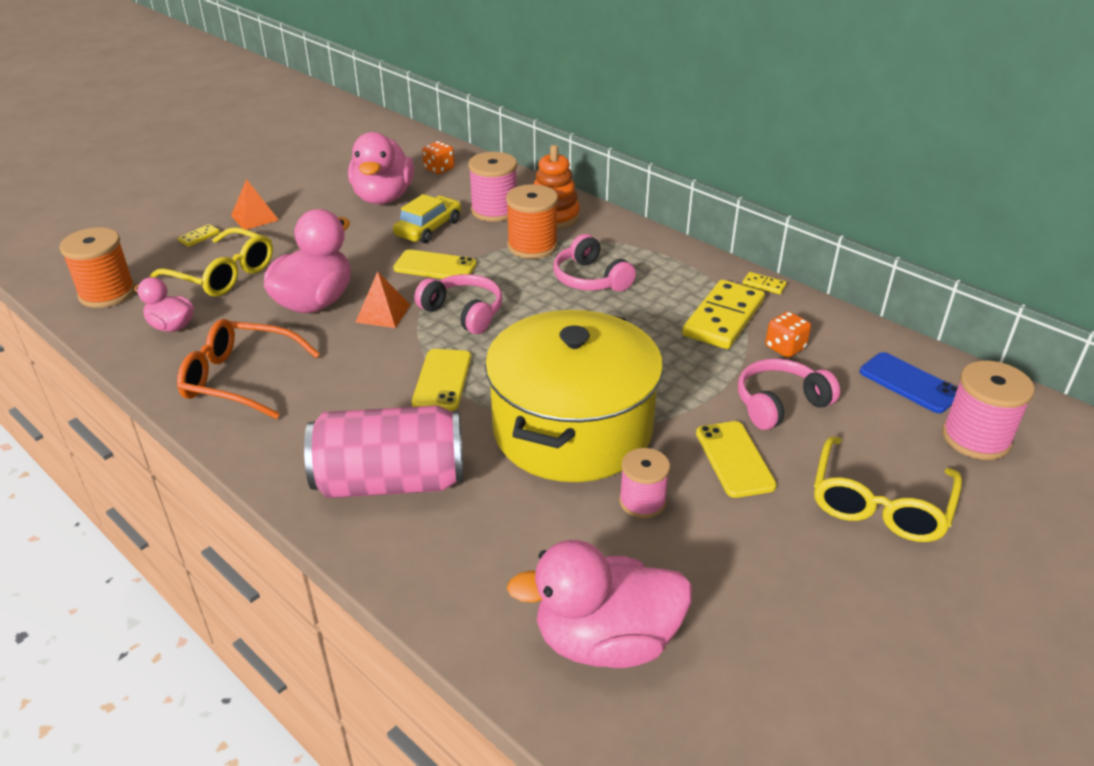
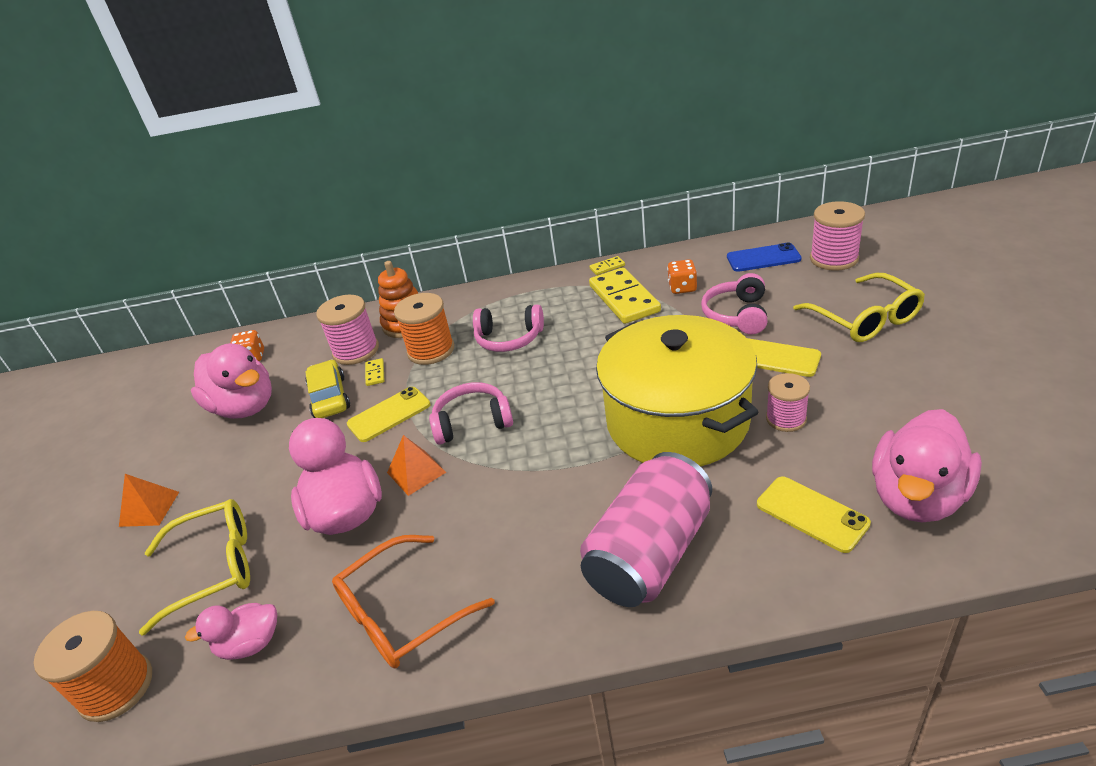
camera: 45 degrees left, 0 degrees up
(199, 237) = (121, 566): yellow domino -> yellow domino (375, 373)
(442, 380) = (548, 469): yellow phone -> yellow phone (812, 514)

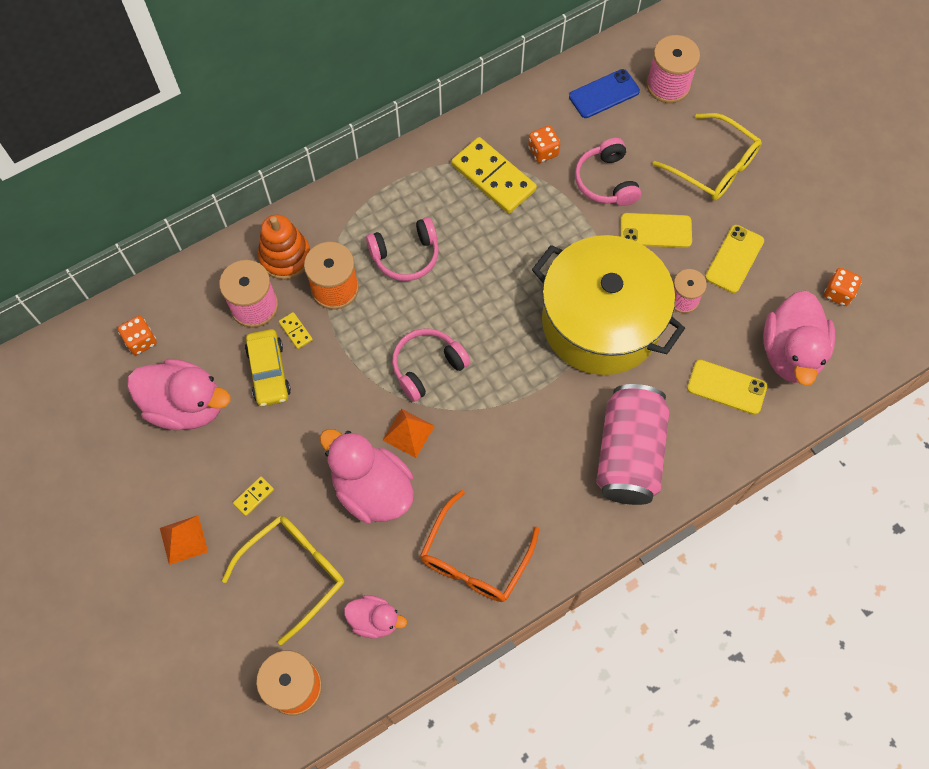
camera: 30 degrees left, 30 degrees up
(250, 644) = (374, 620): pink duck -> pink duck turned 120 degrees counterclockwise
(330, 397) = (269, 372): yellow car -> yellow car turned 150 degrees counterclockwise
(389, 414) = (343, 377): yellow phone -> yellow phone (734, 259)
(607, 267) = (456, 132): yellow domino -> yellow domino (254, 496)
(1004, 450) = (838, 293): none -> orange dice

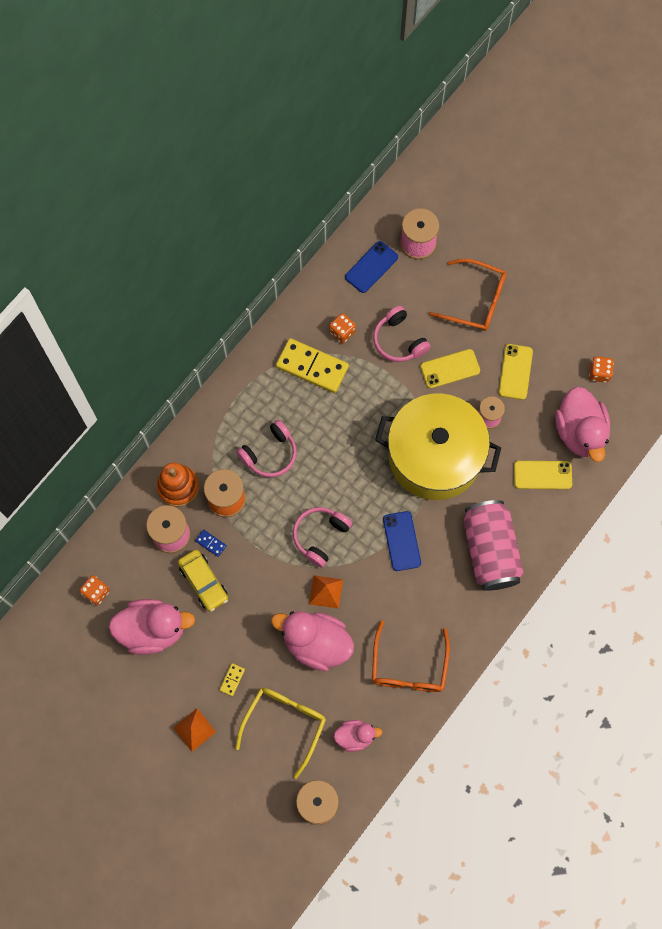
camera: 20 degrees left, 5 degrees up
(295, 331) = (210, 543): yellow domino -> blue domino
(523, 405) = (401, 541): none -> blue phone
(713, 166) = (475, 300): yellow glasses -> orange glasses

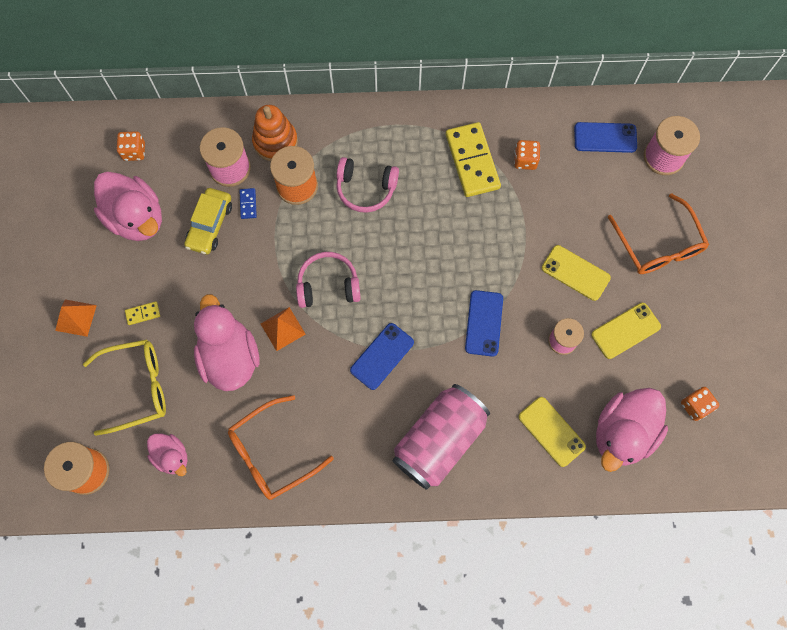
camera: 50 degrees right, 0 degrees up
(399, 341) = (561, 211): pink headphones -> none
(435, 456) = (484, 323): yellow pot -> blue phone

